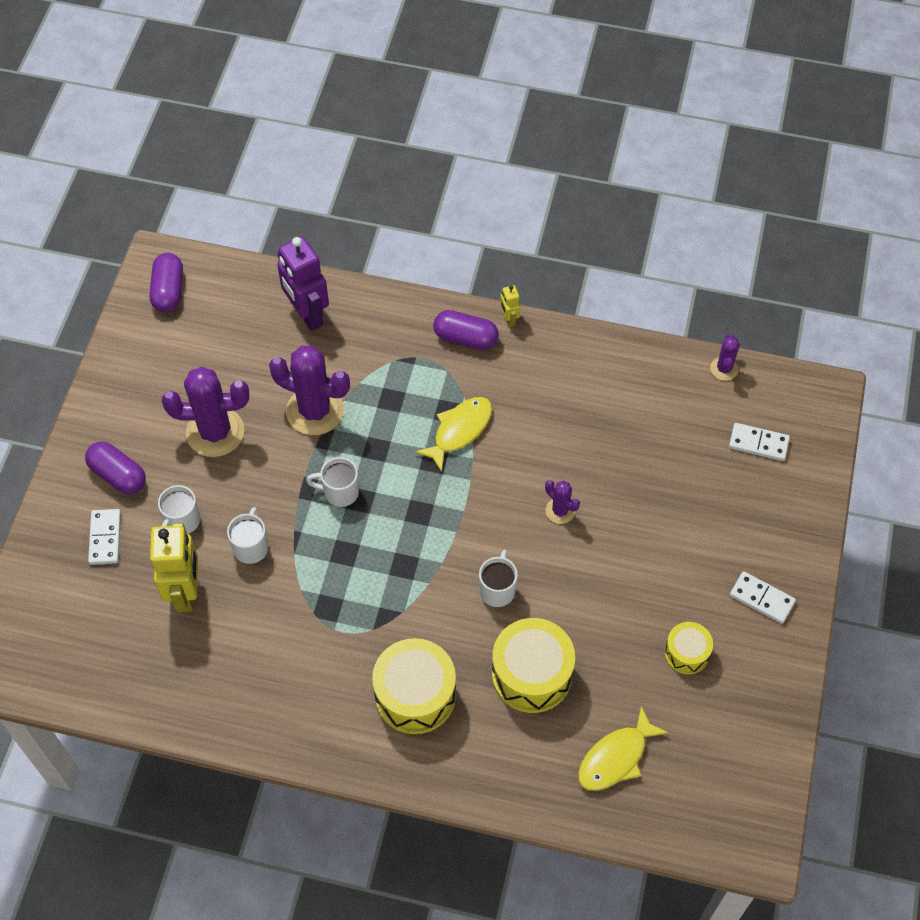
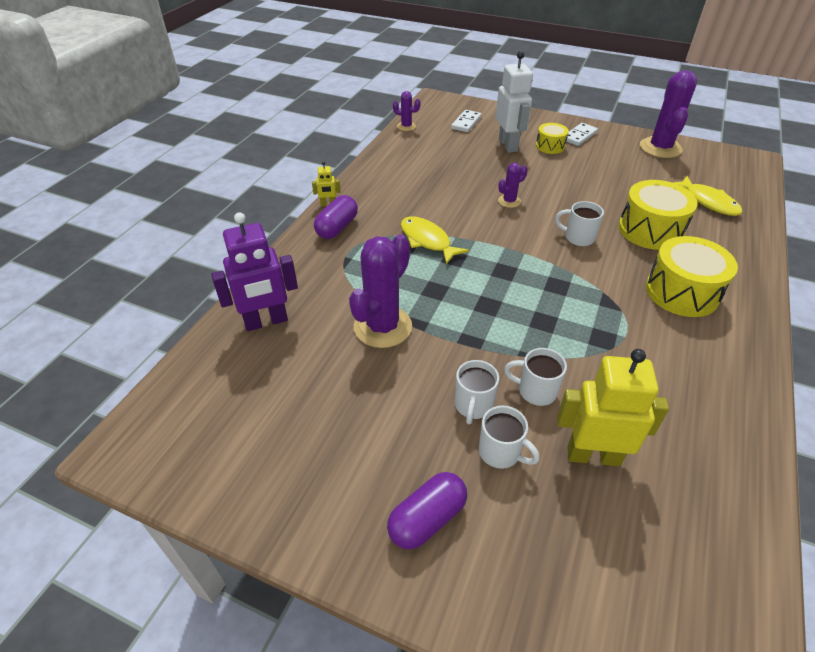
camera: 80 degrees left, 15 degrees down
(105, 538) = (519, 541): white domino -> none
(168, 291) = (171, 441): purple capsule -> none
(215, 432) = (387, 410): purple cactus -> purple cactus (660, 148)
(339, 492) = (478, 318): white mug -> white mug (473, 406)
(686, 653) = (622, 166): yellow drum -> yellow drum (550, 146)
(706, 503) = (508, 145): none -> white robot

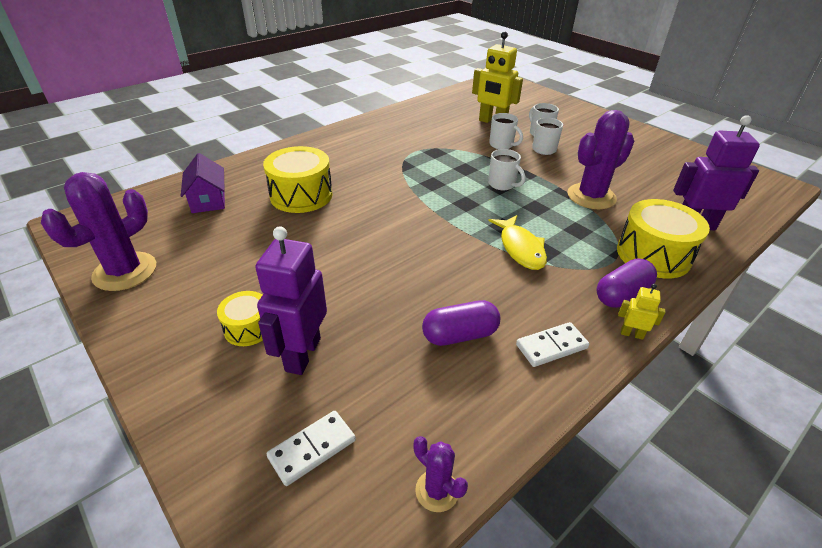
camera: 155 degrees left, 5 degrees down
(427, 519) = (589, 127): purple capsule -> purple capsule (460, 335)
(508, 145) = (302, 354): white robot -> purple robot
(509, 201) = (397, 263): purple cactus -> none
(578, 238) = (372, 208): white mug -> white mug (502, 184)
(579, 136) = (182, 332): white domino -> white domino (551, 346)
(682, 292) = (347, 156): yellow drum -> yellow drum (653, 255)
(708, 202) = (208, 200): yellow fish -> purple house

